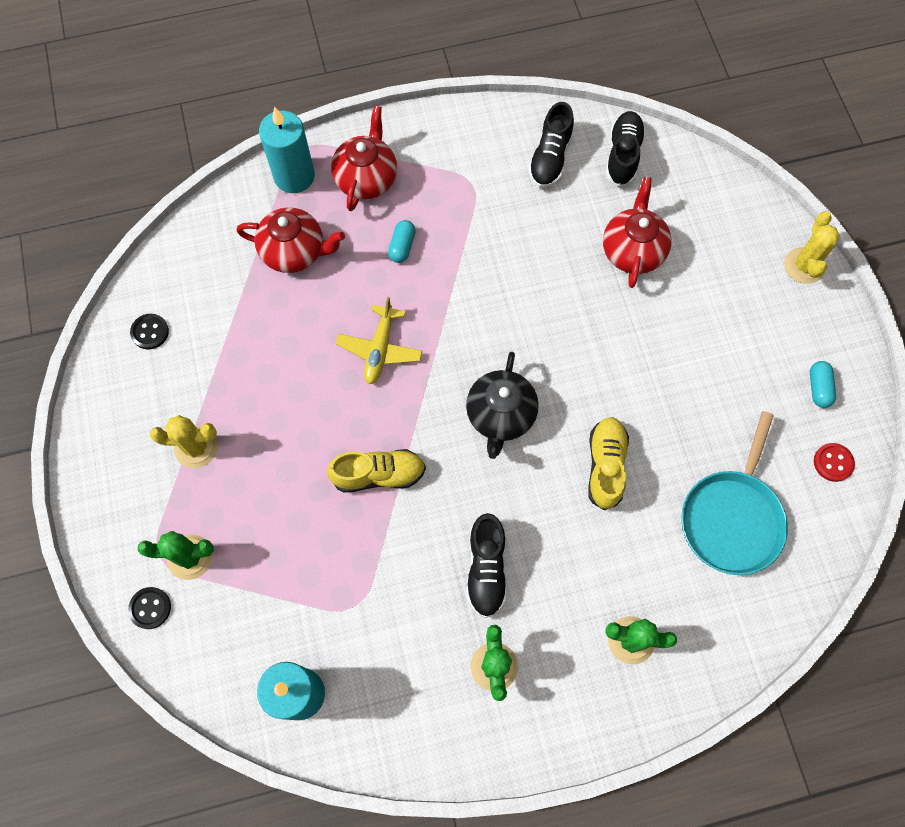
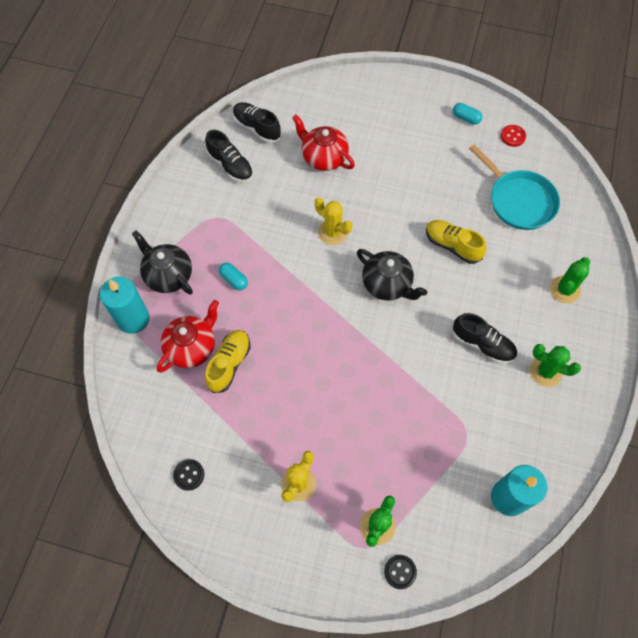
camera: 60 degrees left, 5 degrees down
(366, 178) = (168, 275): red teapot -> black teapot
(378, 475) = (386, 375): yellow shoe -> yellow shoe (229, 364)
(380, 349) = (299, 330): yellow plane -> none
(804, 266) = (389, 83): yellow cactus -> yellow cactus (332, 232)

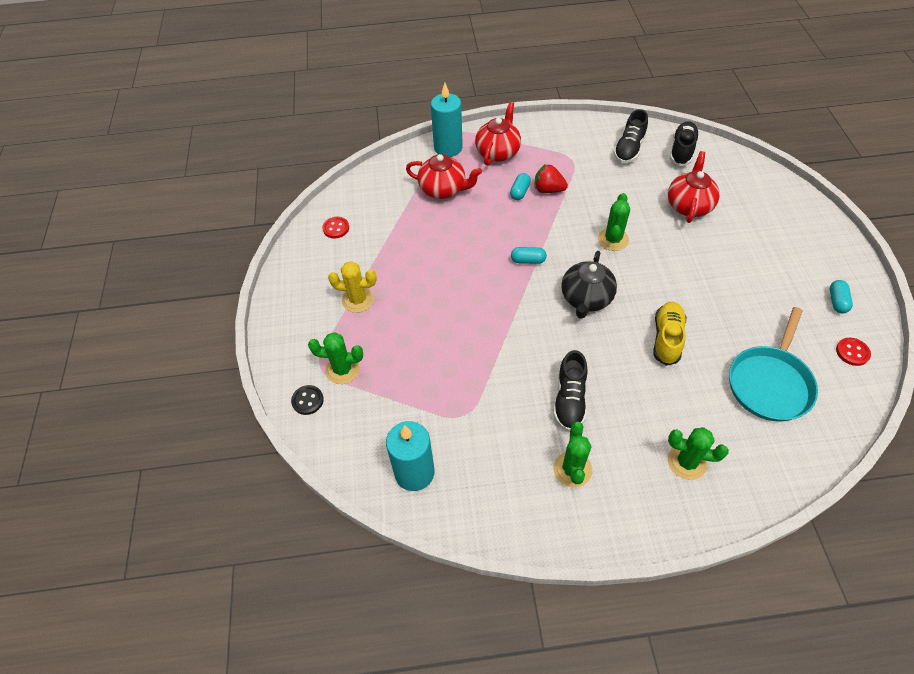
camera: 70 degrees right, 10 degrees down
(168, 275) = (498, 152): black teapot -> red teapot
(189, 475) = (336, 228): black button -> red button
(229, 364) = (441, 217): yellow shoe -> none
(245, 255) = (548, 190): none -> red strawberry
(323, 310) = (528, 260): none -> turquoise capsule
(332, 232) = (613, 239): yellow cactus -> green cactus

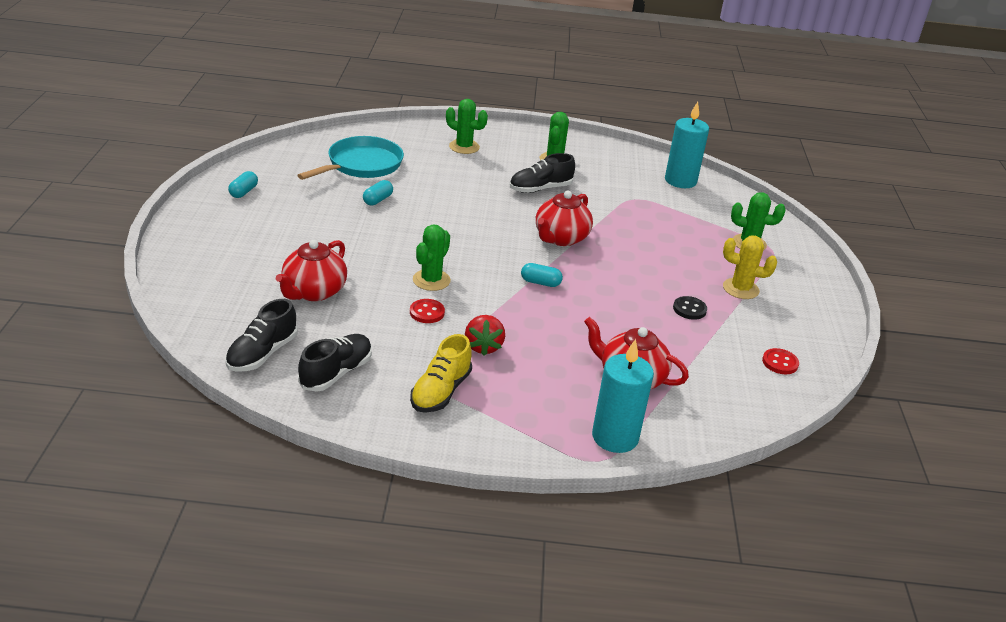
camera: 175 degrees left, 20 degrees down
(307, 400) = (779, 231): black button -> black button (689, 309)
(498, 152) = (537, 412): red teapot -> red teapot (560, 238)
(520, 192) = (523, 352): turquoise capsule -> turquoise capsule (378, 200)
(548, 190) = (483, 346): red strawberry -> red strawberry turned 60 degrees clockwise
(569, 399) = (540, 189): black shoe -> black shoe turned 135 degrees counterclockwise
(586, 299) = (491, 241): black teapot -> none
(667, 338) = (429, 203): yellow shoe -> yellow shoe (440, 392)
(852, 352) = (271, 165): red button -> red button (427, 312)

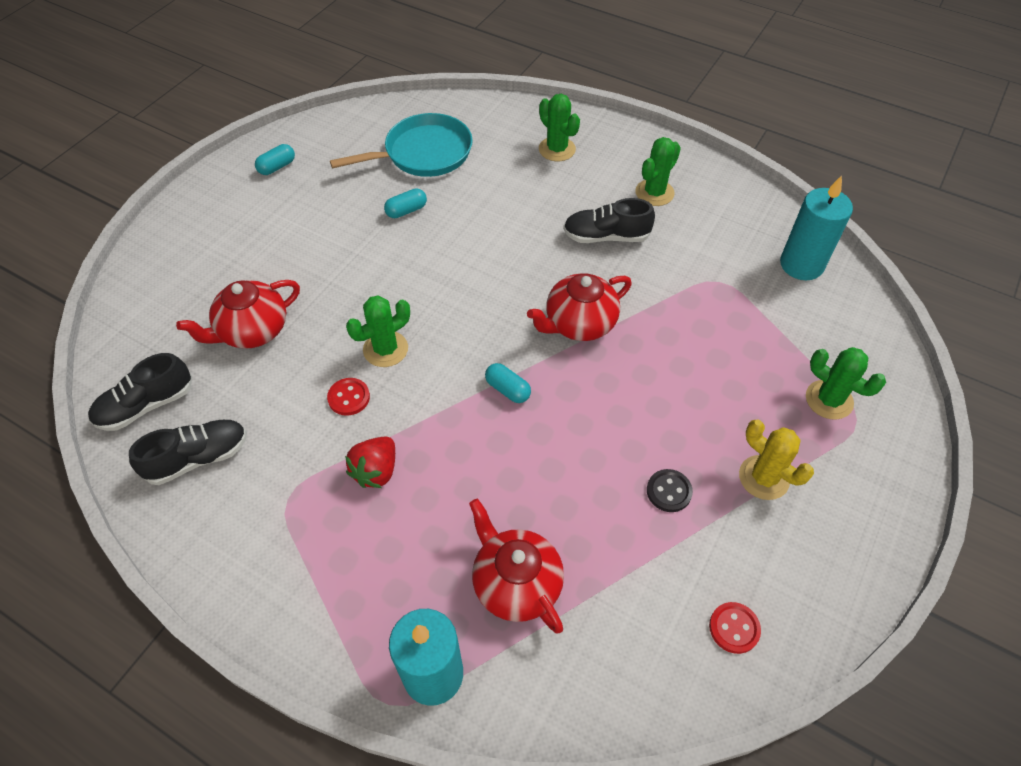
camera: 30 degrees right, 20 degrees up
(440, 392) = (285, 525): yellow shoe -> none

